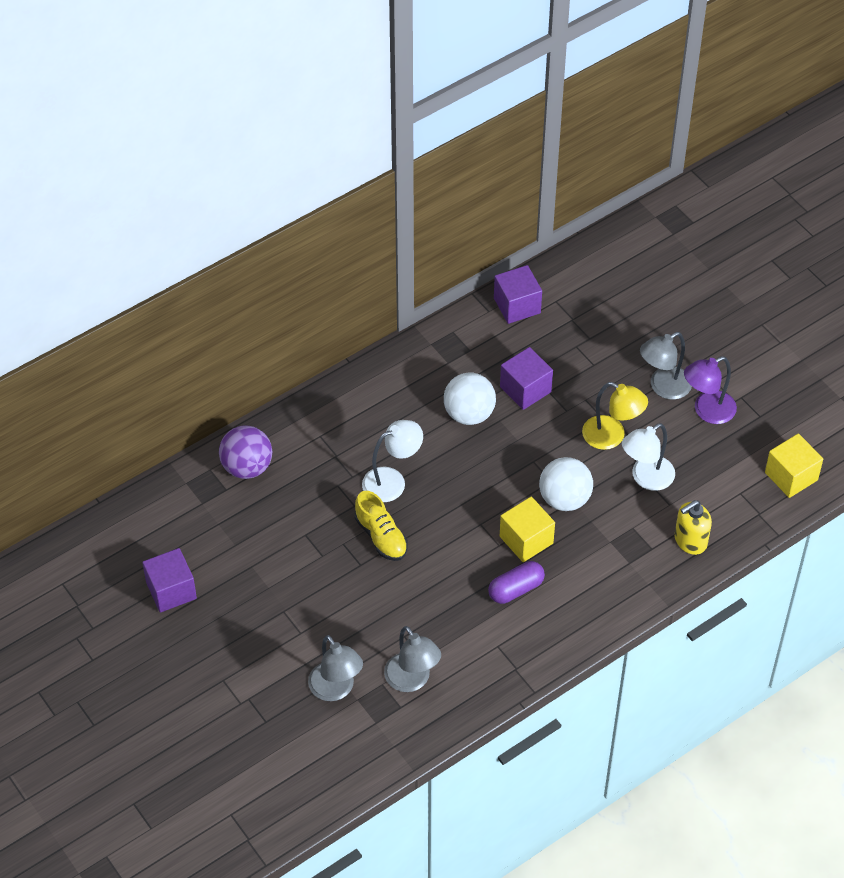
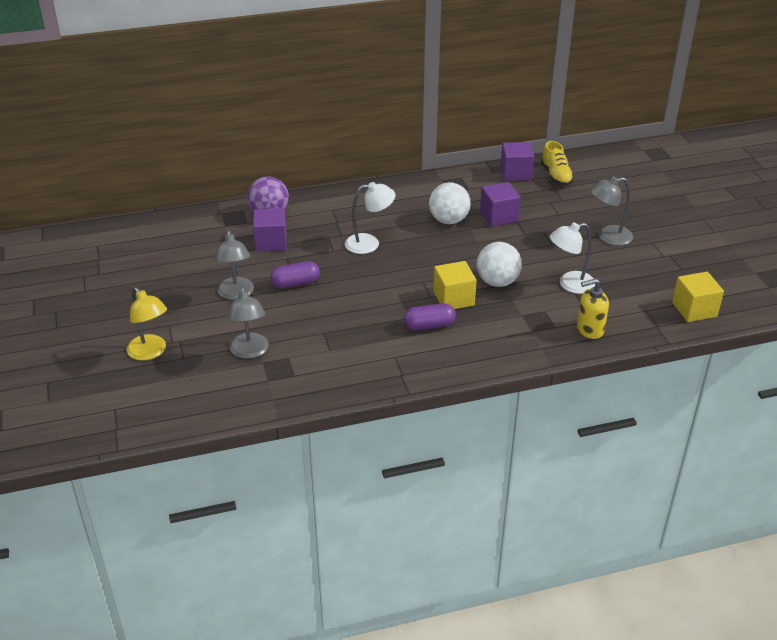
camera: 20 degrees right, 15 degrees down
(171, 590) = (169, 266): purple cube -> purple cube (271, 242)
(336, 571) = (295, 283): none -> purple capsule
(381, 536) = (342, 271): yellow shoe -> yellow shoe (556, 176)
(412, 680) = (313, 361): grey lamp -> grey lamp (236, 294)
(611, 437) = (553, 255): yellow lamp -> yellow lamp (150, 352)
(707, 411) = (638, 257): purple lamp -> none

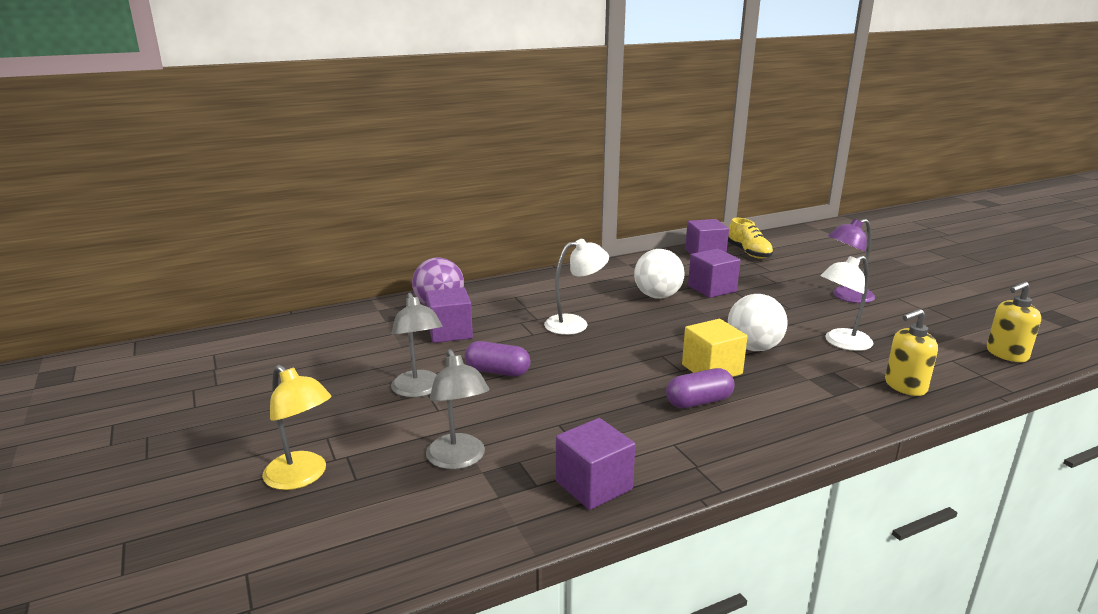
camera: 10 degrees left, 15 degrees down
(295, 283) = (497, 371): purple capsule -> purple capsule turned 45 degrees clockwise
(329, 380) = (593, 485): none -> purple cube
(608, 237) = (846, 297): grey lamp -> purple lamp
(694, 309) = (1006, 354): yellow cube -> yellow soap dispenser

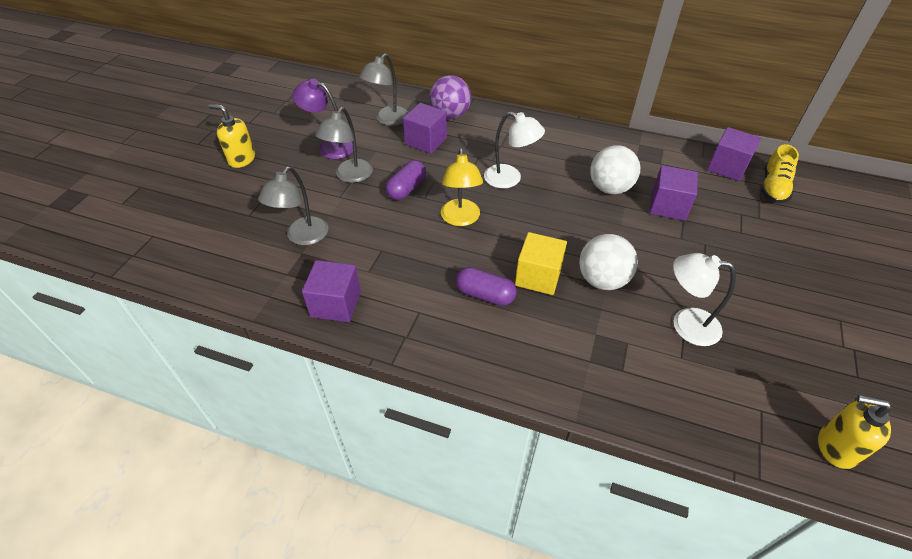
camera: 45 degrees right, 25 degrees up
(302, 477) = (232, 198): yellow lamp -> yellow lamp (461, 219)
(379, 334) = (388, 120): none -> grey lamp
(497, 371) = (407, 189): purple capsule -> purple capsule turned 60 degrees clockwise
(846, 297) = (783, 286): purple lamp -> purple lamp (330, 147)
(905, 386) = (663, 397): yellow soap dispenser -> yellow soap dispenser (241, 159)

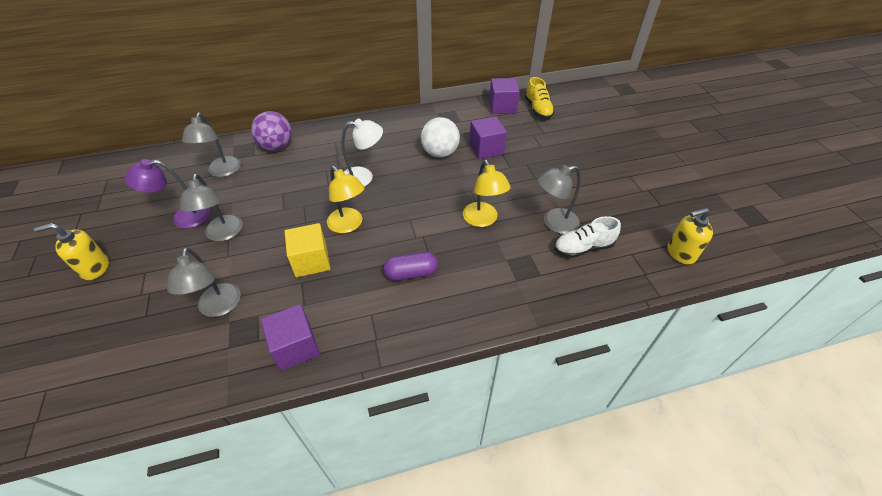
camera: 35 degrees left, 0 degrees up
(407, 189) = (285, 222): purple capsule -> none
(426, 141) = (271, 176): purple cube -> none
(538, 276) = (439, 240): yellow cube -> yellow cube (311, 261)
(602, 280) = (483, 220): white ball -> yellow lamp
(686, 324) = (554, 223): white lamp -> grey lamp
(700, 370) = (583, 248): none -> white shoe

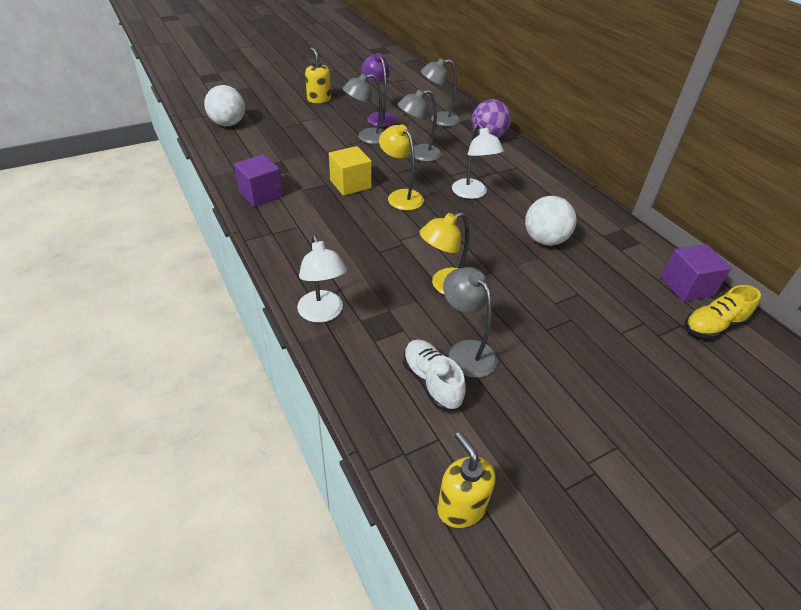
camera: 75 degrees right, 5 degrees down
(90, 382) = (228, 124): none -> white ball
(218, 308) = (293, 153): grey lamp -> grey lamp (419, 154)
(349, 225) = (401, 196): yellow lamp -> yellow lamp turned 105 degrees clockwise
(411, 273) = (351, 243): purple capsule -> none
(486, 149) = (578, 278): purple cube -> none
(505, 306) = (323, 313): none -> white lamp

